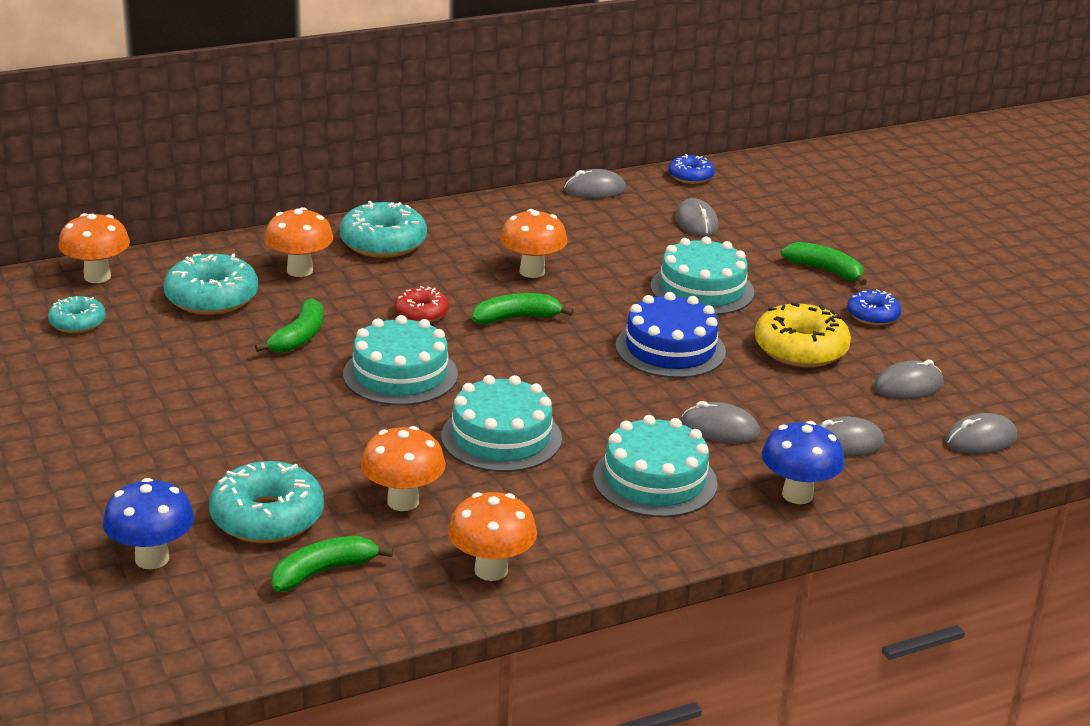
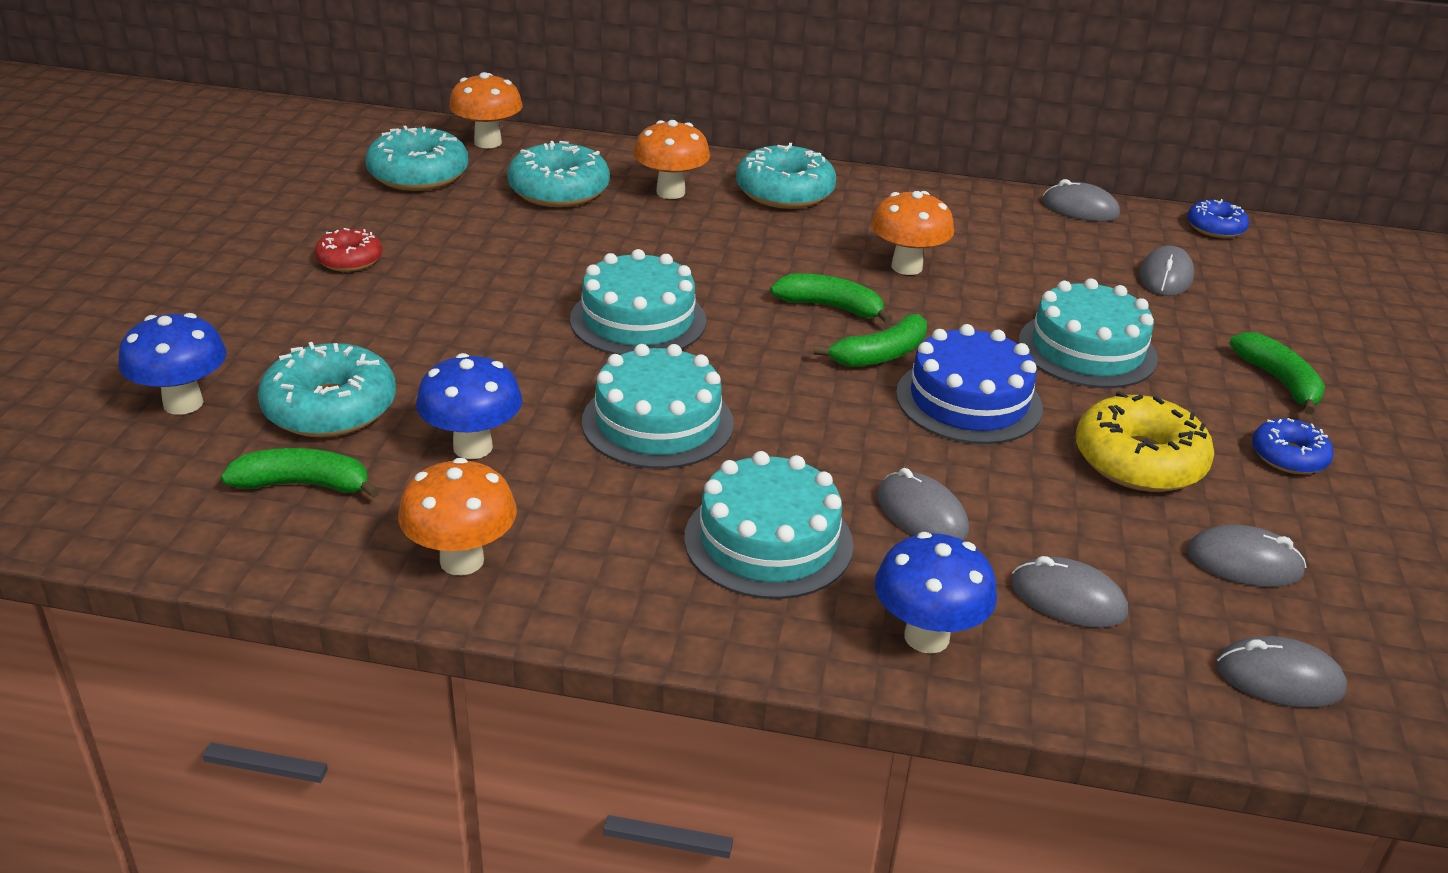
camera: 35 degrees right, 5 degrees up
(77, 323) = (418, 174): turquoise donut -> turquoise donut, size x1.72
(299, 337) = (589, 251): green banana -> green banana (880, 355)
(403, 501) = (473, 447): orange mushroom -> blue mushroom
(421, 313) = (737, 269): red donut -> red donut (349, 260)

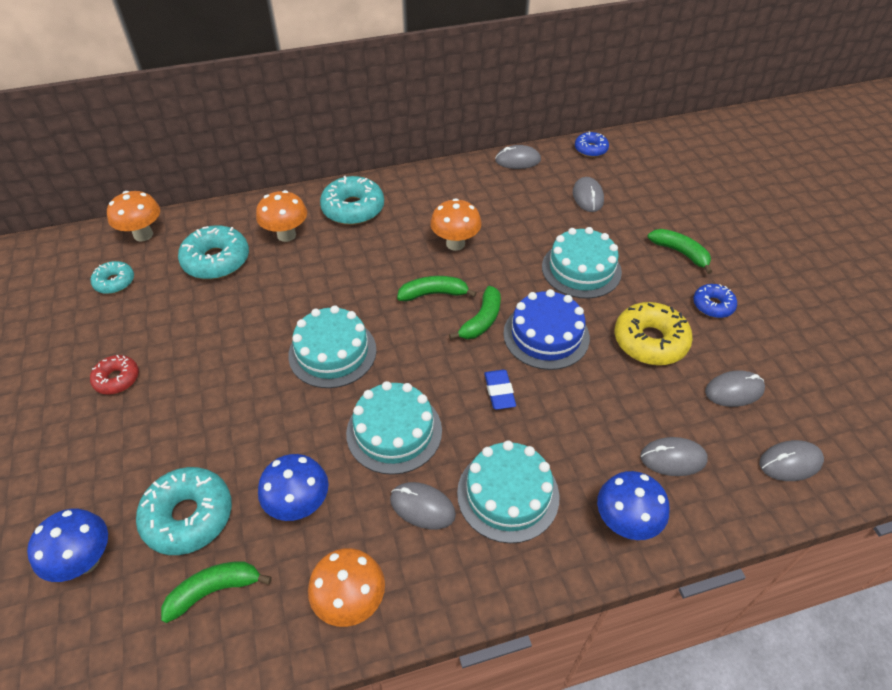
camera: 25 degrees left, 15 degrees up
(418, 174) = (115, 282): turquoise donut -> turquoise donut, size x0.58
(845, 434) = (499, 392): none -> blue eraser
(921, 514) = (571, 433): grey mouse -> grey mouse (422, 507)

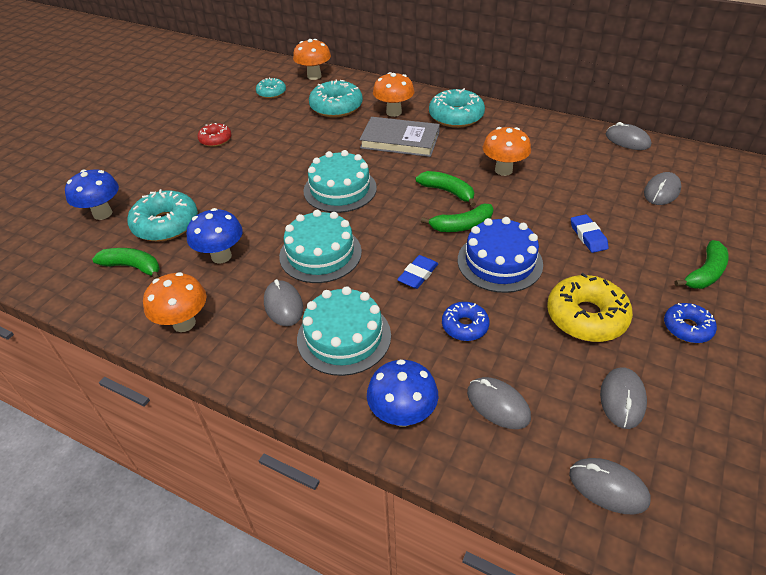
camera: 45 degrees right, 5 degrees down
(329, 264) = (400, 140): none -> grey book
(581, 269) = (588, 236): turquoise cake -> blue eraser
(590, 149) = (710, 160): blue donut -> blue donut (464, 326)
(680, 253) = (705, 273): green banana -> green banana turned 45 degrees clockwise
(734, 391) = (622, 399): grey mouse -> grey mouse turned 75 degrees clockwise

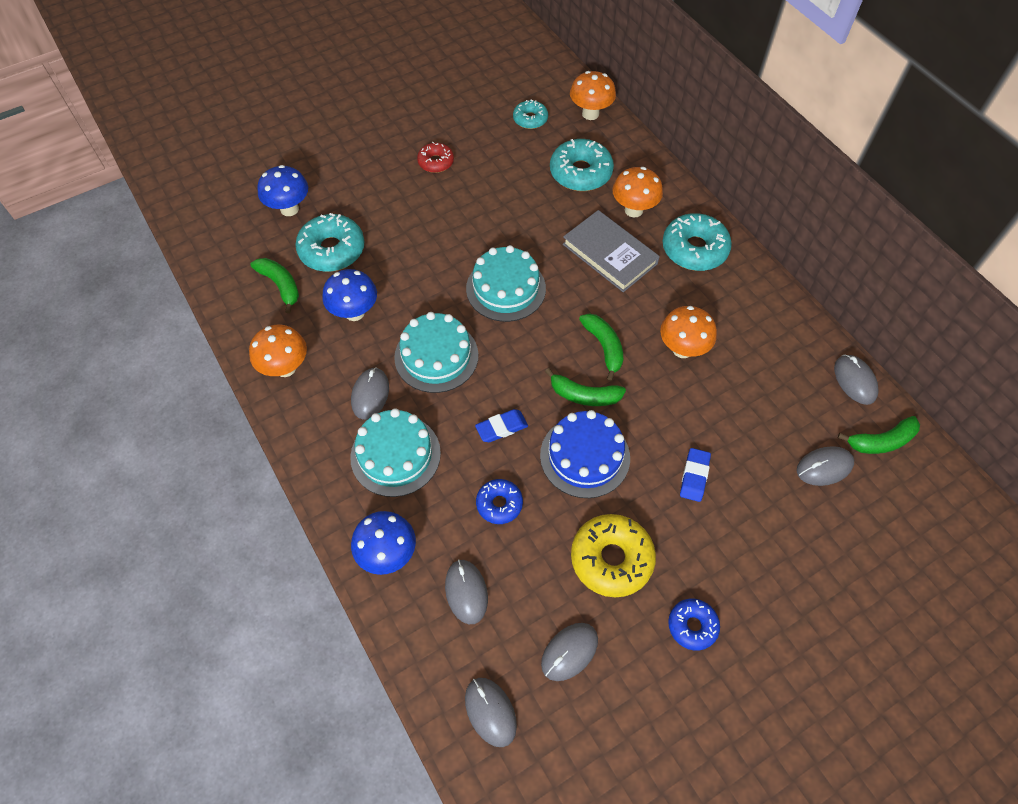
camera: 30 degrees right, 15 degrees up
(705, 273) = (769, 584): green banana -> green banana (881, 441)

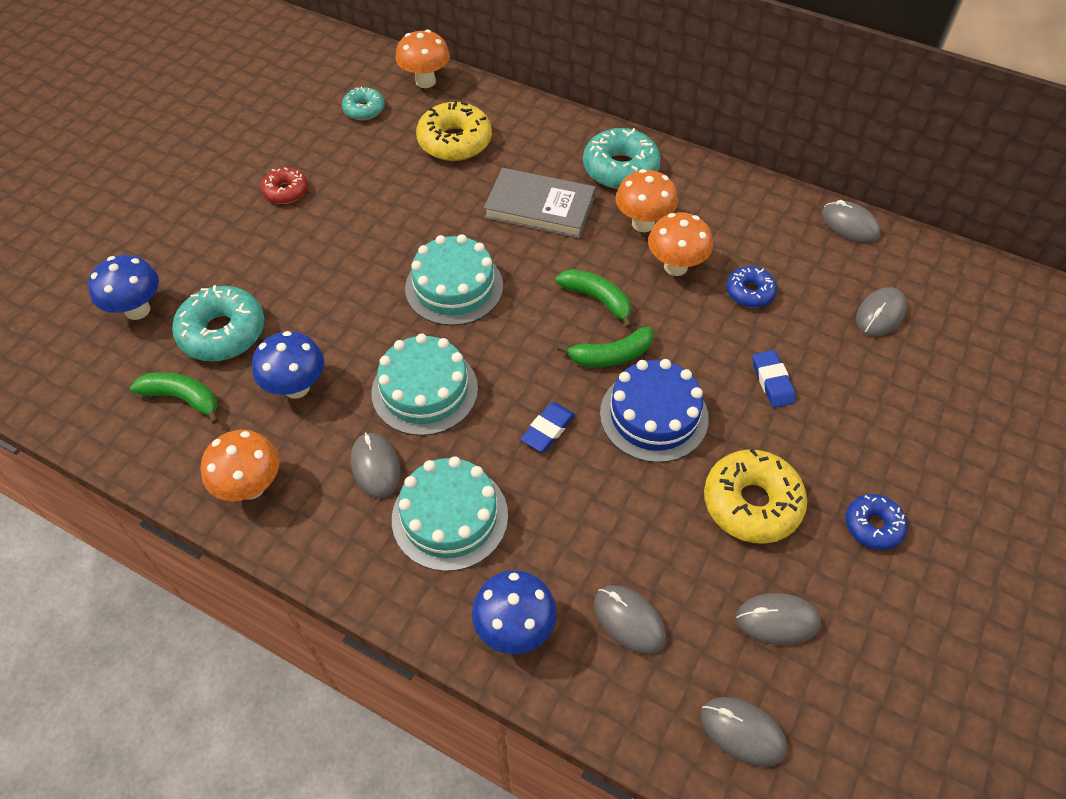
camera: 30 degrees left, 5 degrees down
(499, 504) = (600, 509): blue donut -> blue donut (749, 292)
(569, 652) = (777, 620): grey mouse -> grey mouse turned 75 degrees clockwise
(580, 173) = (455, 141): turquoise donut -> yellow donut
(633, 210) = (534, 156): orange mushroom -> orange mushroom (643, 224)
(881, 441) = (910, 268): green banana -> none

